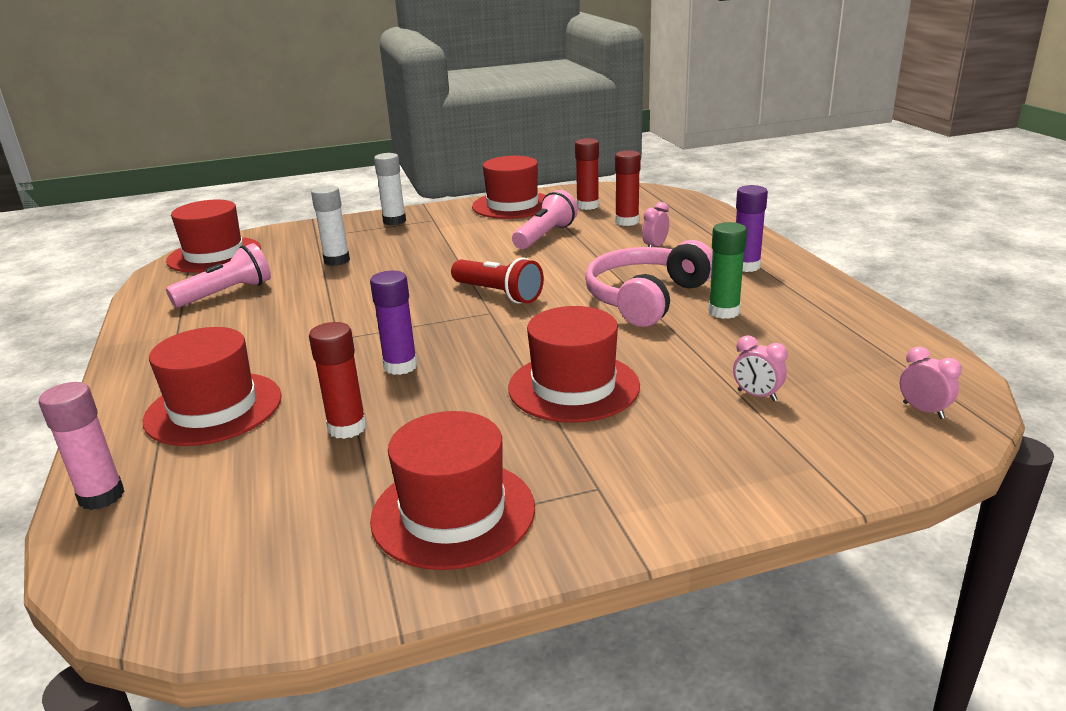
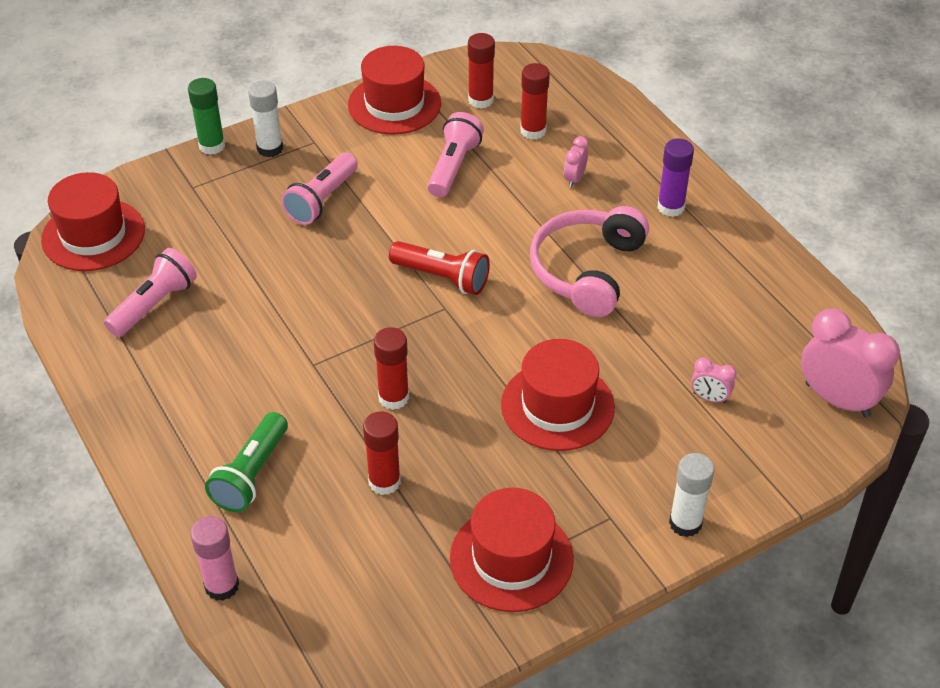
camera: 15 degrees left, 20 degrees up
(214, 408) = (251, 474): red hat -> green flashlight
(337, 260) = (243, 233): white glue stick -> white glue stick (685, 523)
(400, 366) = (393, 397): purple glue stick -> red glue stick
(418, 247) = (321, 200): none -> pink flashlight
(723, 312) = (663, 284): green glue stick -> green glue stick (212, 146)
(923, 411) = (837, 400): pink clock -> pink clock, size x2.10

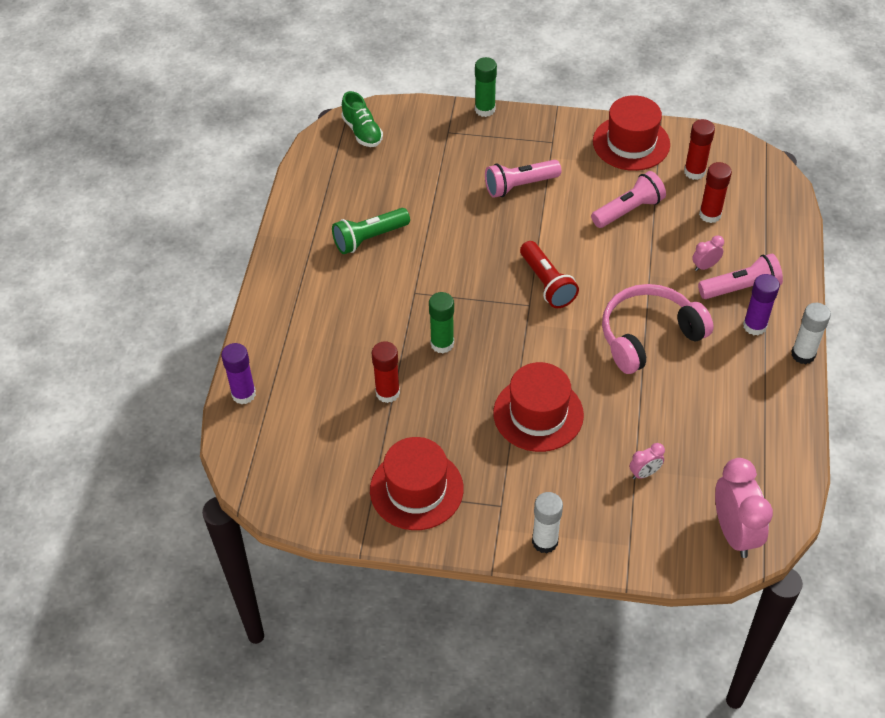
camera: 40 degrees right, 5 degrees up
(93, 235) = (362, 132): red hat -> green shoe
(154, 305) = (357, 198): pink flashlight -> pink flashlight (741, 288)
(222, 586) = (243, 394): pink glue stick -> purple glue stick
(251, 474) = (317, 339): green flashlight -> green flashlight (369, 238)
(270, 148) = (519, 131): white glue stick -> white glue stick (803, 354)
(393, 397) = (442, 344): red glue stick -> green glue stick
(709, 398) = (644, 473): pink clock -> pink clock turned 90 degrees counterclockwise

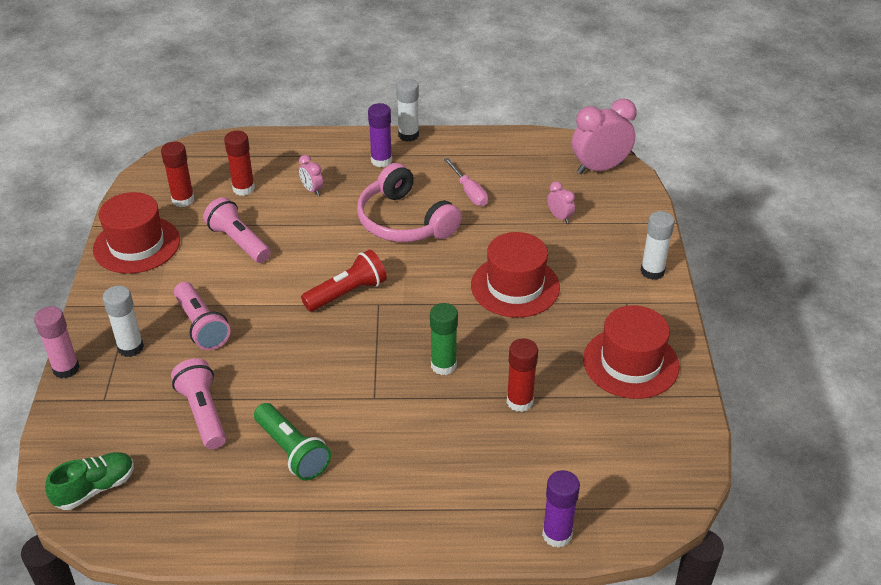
camera: 100 degrees left, 10 degrees down
(485, 109) = (66, 368): green glue stick -> pink glue stick
(501, 144) = (130, 347): none -> white glue stick
(694, 397) = (469, 192): none -> pink screwdriver
(741, 288) = (337, 169): pink flashlight -> pink flashlight (203, 413)

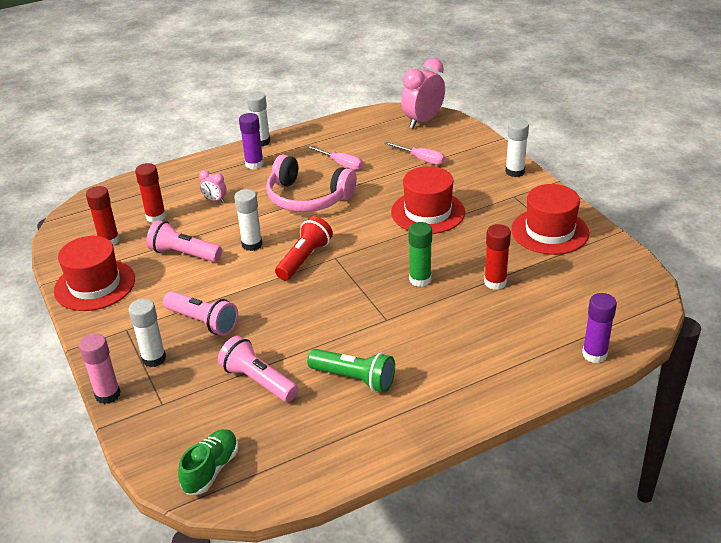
camera: 25 degrees left, 5 degrees down
(309, 256) = (252, 244): none -> white glue stick
(559, 217) = (421, 159): pink clock -> pink screwdriver

